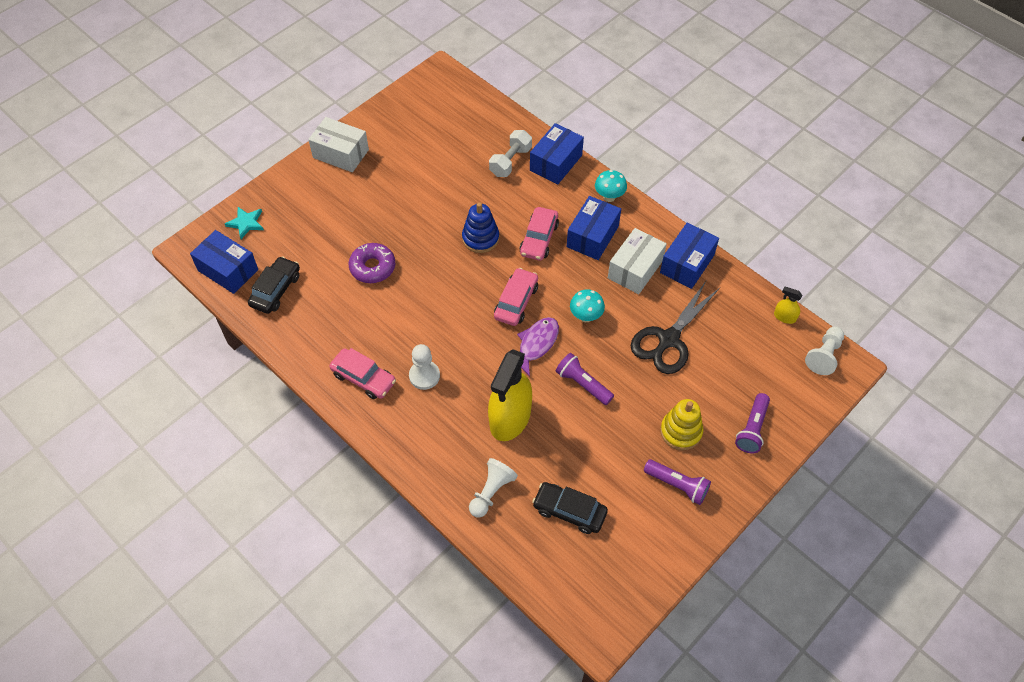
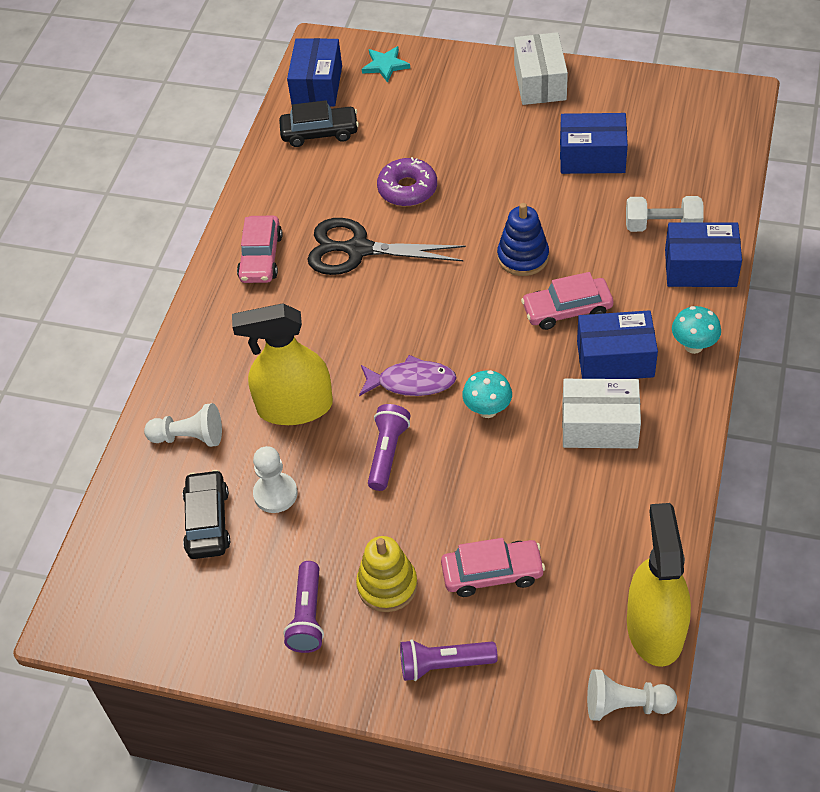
camera: 65 degrees right, 5 degrees down
(424, 376) = (298, 305): white pawn -> white pawn (275, 494)
(516, 302) = (457, 334): pink car -> pink car (492, 573)
(668, 339) = (517, 511): black scissors -> black scissors (358, 250)
(687, 264) = (654, 477): blue box -> blue box (592, 157)
(784, 317) = (655, 628): yellow spray bottle -> yellow spray bottle, size x2.35

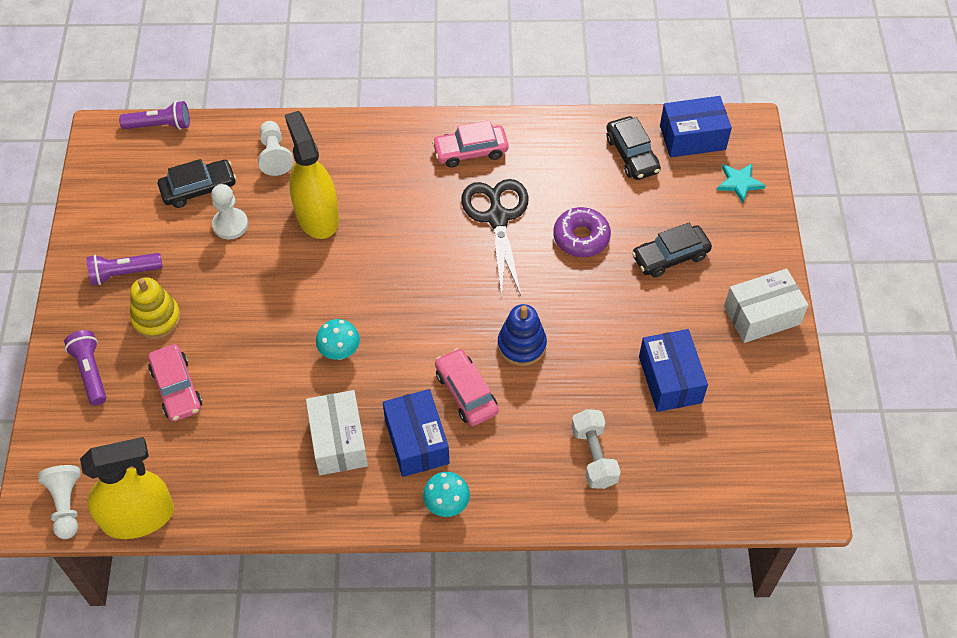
camera: 70 degrees right, 5 degrees up
(387, 453) = (282, 290): purple flashlight -> purple flashlight (160, 125)
(412, 382) = (358, 290): purple fish -> none
(453, 129) = (670, 256): none -> black car
(700, 268) = (546, 498): blue box -> none

